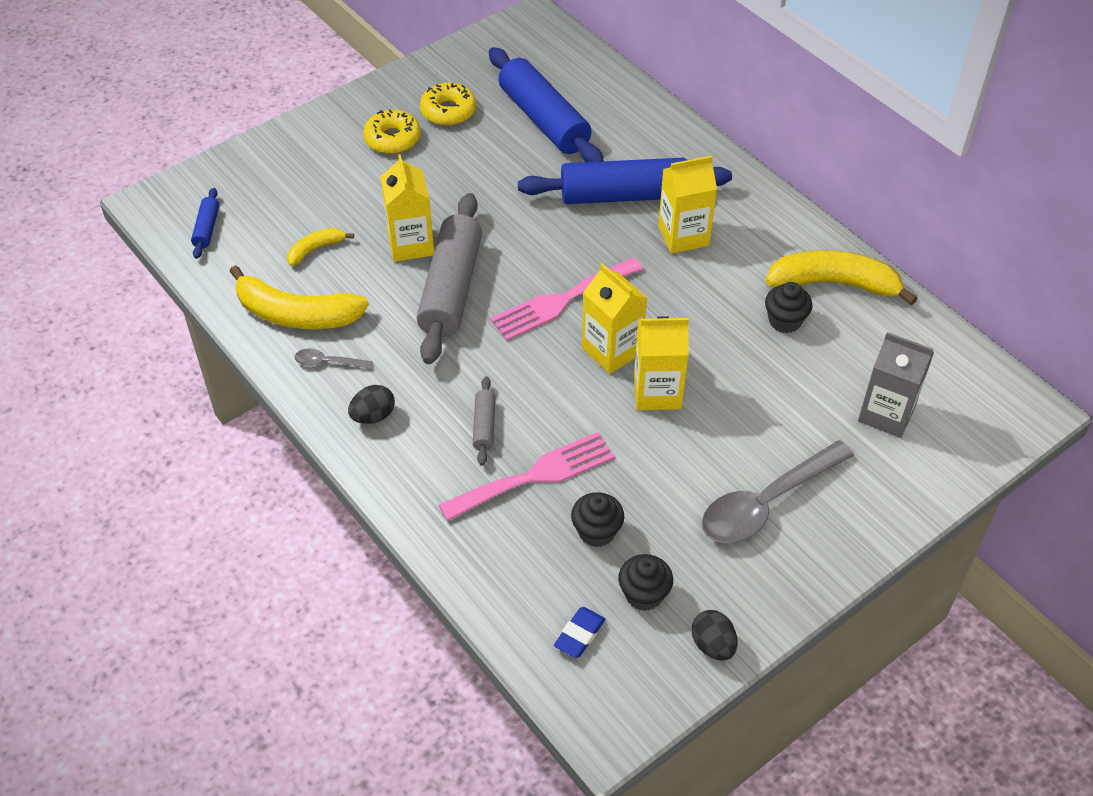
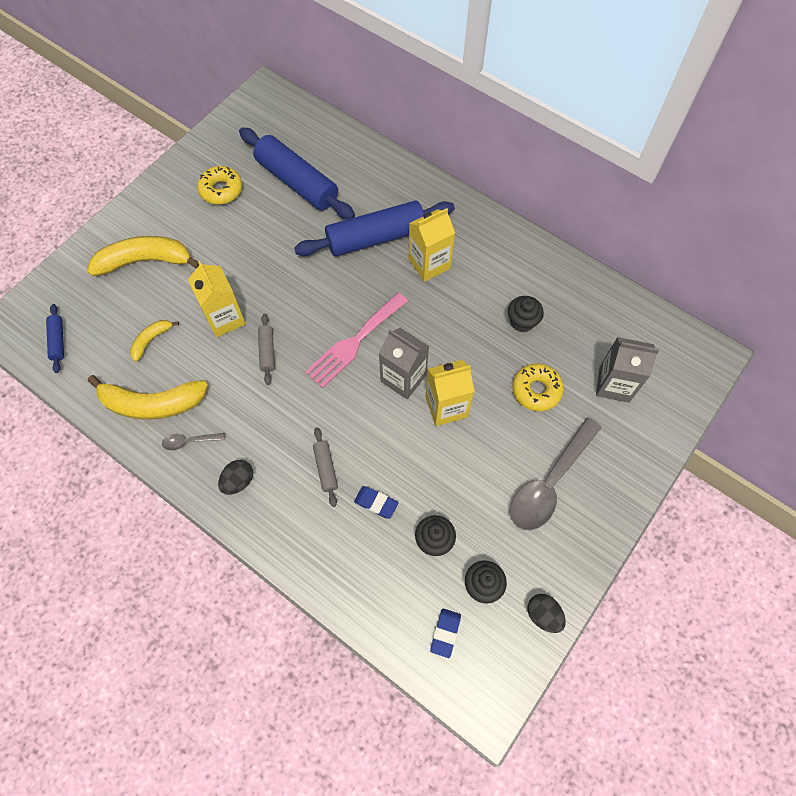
camera: 15 degrees left, 15 degrees up
(392, 139) = (184, 225): yellow donut -> yellow donut (536, 390)
(451, 289) = (267, 351): grey rolling pin -> grey rolling pin, size x0.44
(535, 476) = (376, 503): pink fork -> blue eraser
(612, 351) = (403, 378): yellow carton -> grey carton
(834, 284) = (549, 281): yellow banana -> yellow banana (145, 261)

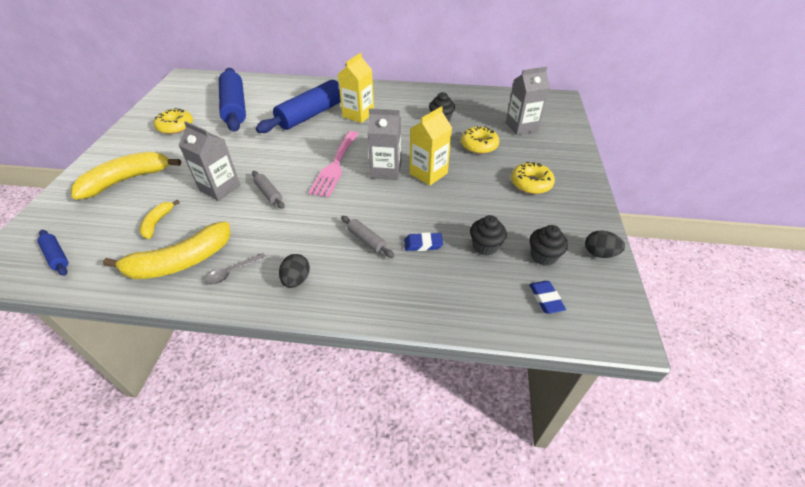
camera: 30 degrees left, 20 degrees down
(225, 318) = (220, 188): yellow carton -> grey carton
(297, 182) = (235, 107): blue rolling pin -> blue rolling pin turned 60 degrees clockwise
(550, 482) = (531, 183): grey spoon -> yellow donut

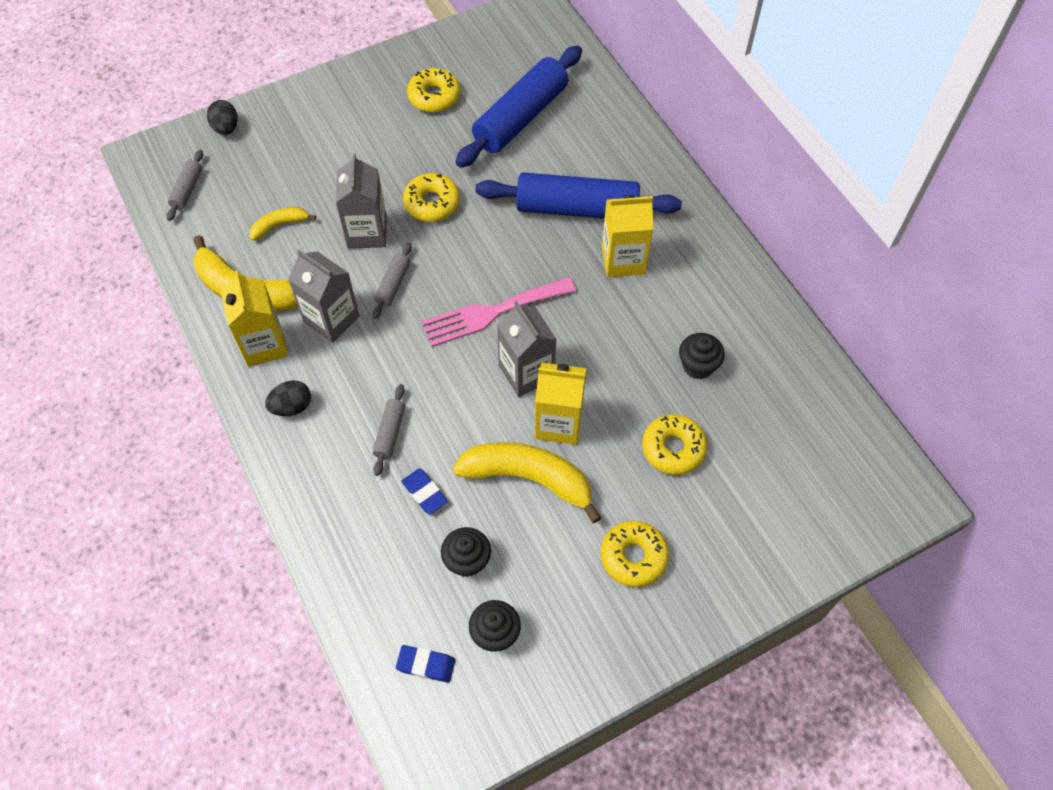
camera: 55 degrees right, 15 degrees up
(57, 256) = (187, 190): blue rolling pin -> grey rolling pin
(127, 180) = (316, 142): yellow banana -> yellow banana (529, 478)
(232, 272) = (264, 345): grey spoon -> yellow carton
(238, 156) = (432, 203): none -> yellow donut
(521, 127) = (771, 481): grey carton -> grey carton (331, 319)
(545, 299) = (426, 664): blue eraser -> blue eraser turned 60 degrees clockwise
(599, 253) = (546, 698): black egg -> black egg (226, 128)

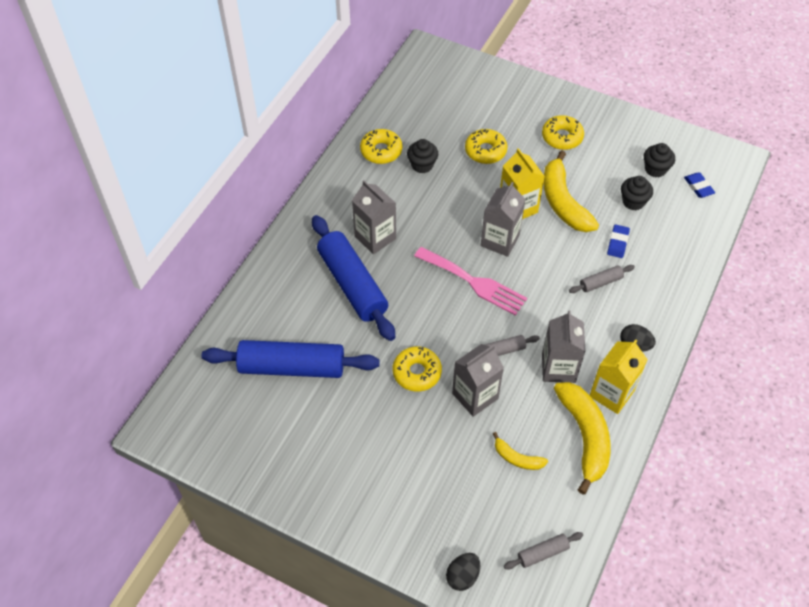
camera: 125 degrees left, 5 degrees down
(434, 96) = (313, 440): yellow donut -> yellow donut (381, 151)
(623, 260) = (375, 237): yellow carton -> grey carton

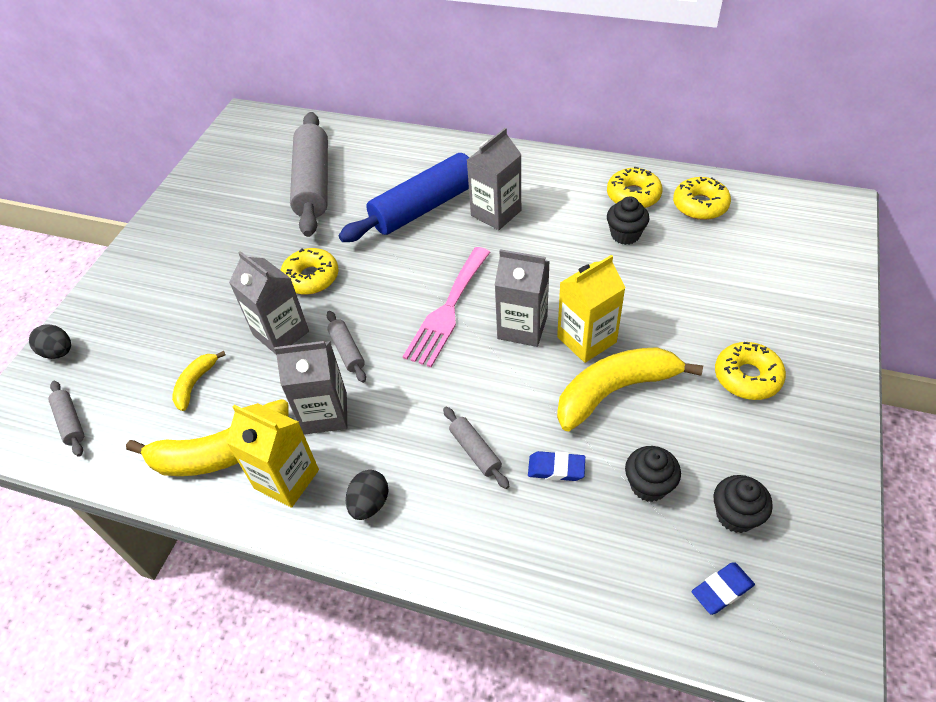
camera: 85 degrees right, 5 degrees down
(292, 367) = (313, 183): blue rolling pin -> grey rolling pin
(485, 151) = (678, 292): yellow donut -> yellow donut (700, 205)

